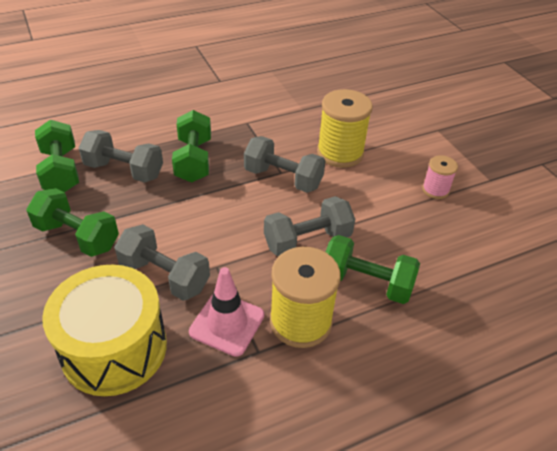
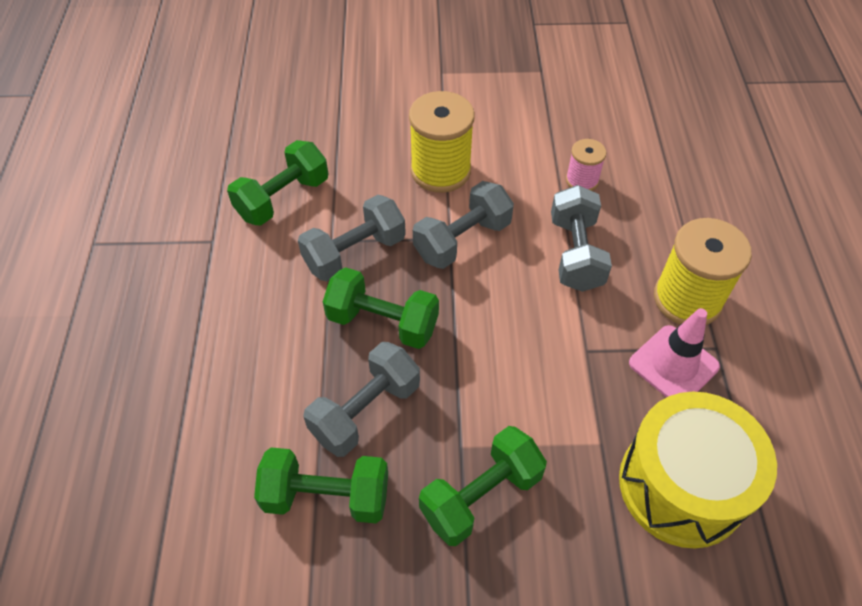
camera: 65 degrees left, 10 degrees up
(165, 276) = (585, 408): grey dumbbell -> grey dumbbell (354, 253)
(366, 283) = (651, 227): green dumbbell -> green dumbbell (283, 198)
(435, 190) = (539, 118): pink spool -> pink spool (582, 180)

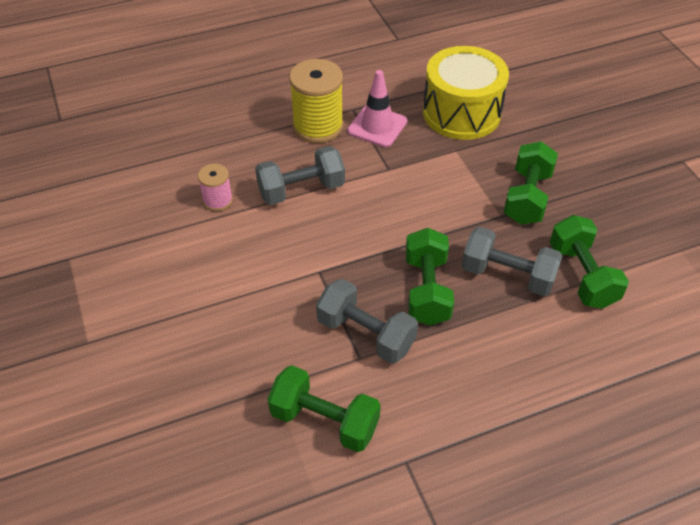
camera: 110 degrees left, 5 degrees down
(440, 171) = (239, 300): yellow spool -> none
(462, 240) = (317, 262): grey dumbbell -> none
(481, 496) = (527, 197): green dumbbell -> green dumbbell turned 75 degrees clockwise

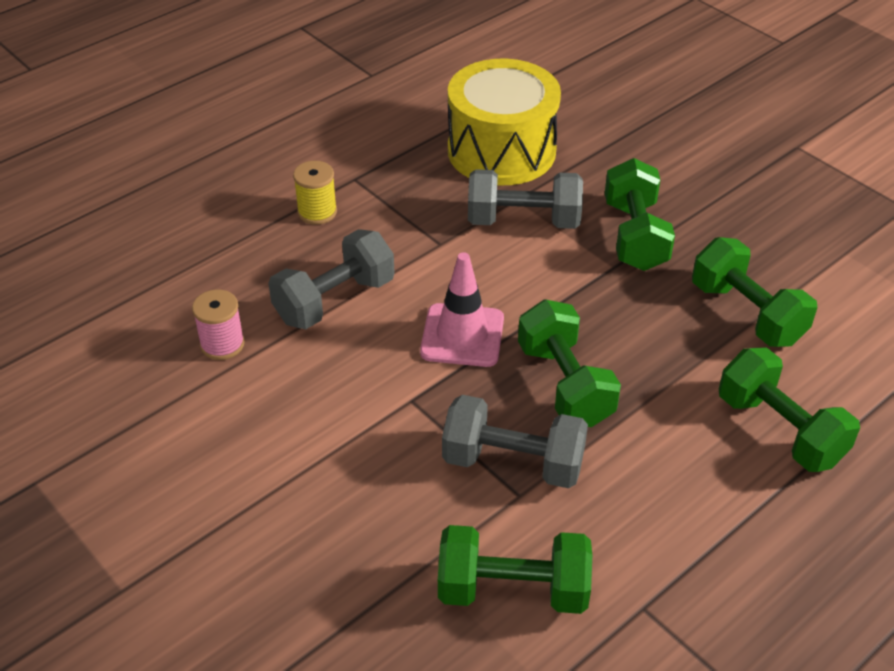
camera: 20 degrees left, 5 degrees down
(318, 126) = (317, 212): yellow spool -> yellow spool, size x0.54
(377, 126) = (398, 193): pink traffic cone -> pink traffic cone (462, 335)
(507, 275) = (657, 338): grey dumbbell -> grey dumbbell (523, 221)
(564, 367) = (780, 430): none -> green dumbbell

